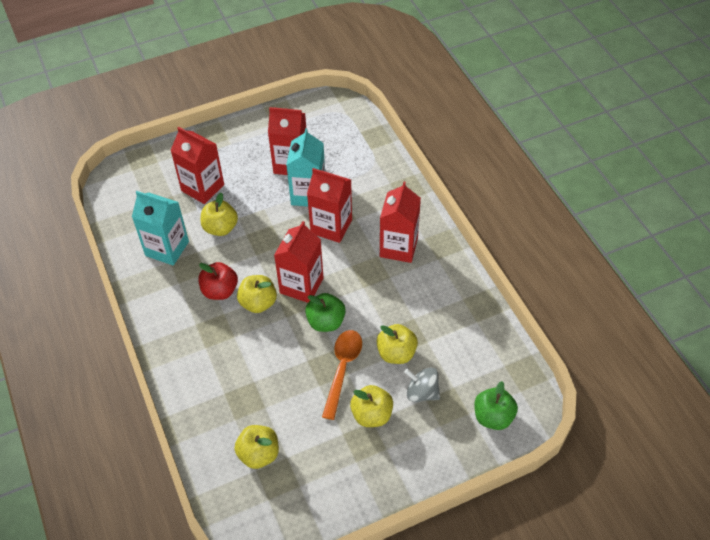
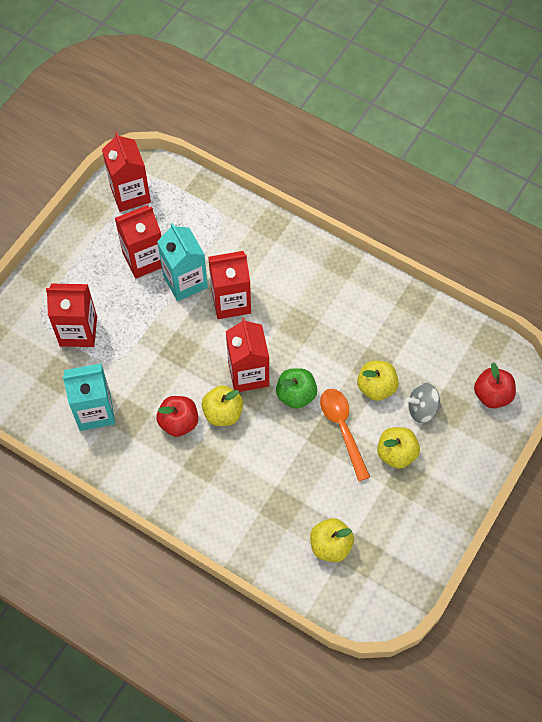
camera: 35 degrees left, 10 degrees up
(220, 228) = (129, 362): yellow apple -> none
(398, 247) = (306, 287): red carton -> red carton (130, 194)
(493, 417) = (492, 395): green apple -> red apple

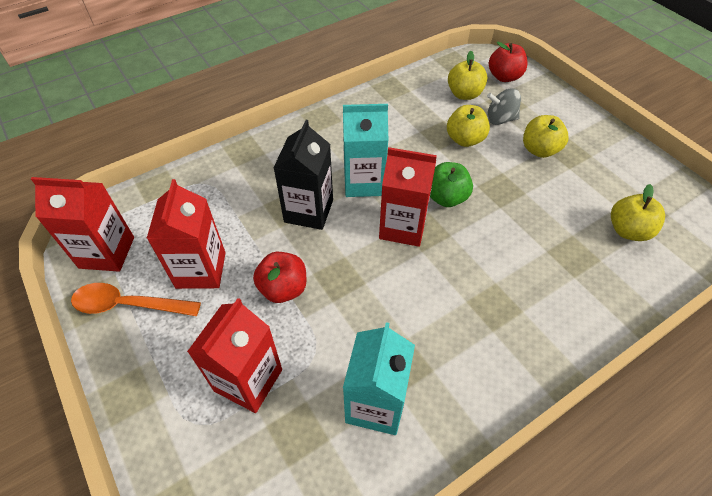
camera: 65 degrees left, 10 degrees down
(179, 422) = (433, 313): red apple -> red apple (283, 288)
(185, 281) = (257, 241): turquoise carton -> turquoise carton (364, 182)
(223, 413) = (440, 266): yellow apple -> yellow apple (464, 94)
(231, 301) = (308, 211): red carton -> black carton
(342, 429) = (499, 177): orange spoon -> orange spoon (128, 305)
(422, 409) = (500, 119): grey spinning top -> grey spinning top turned 75 degrees clockwise

